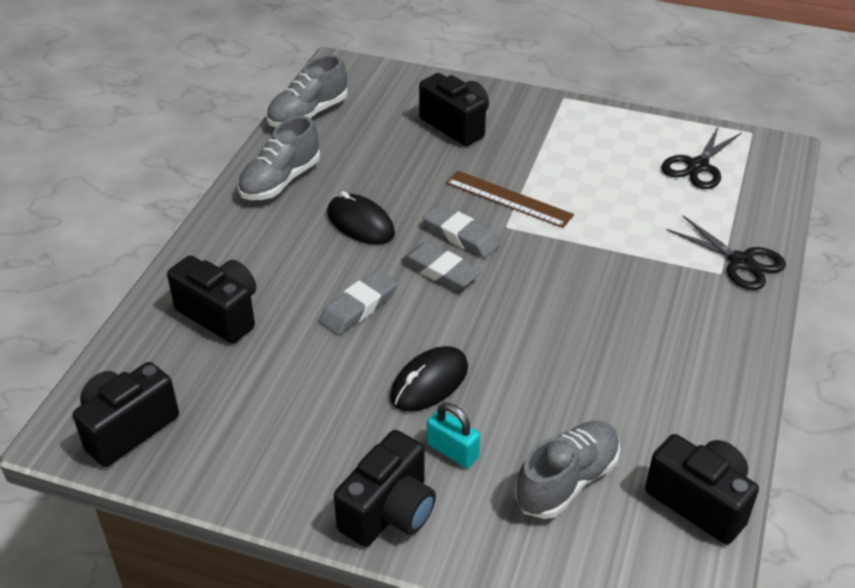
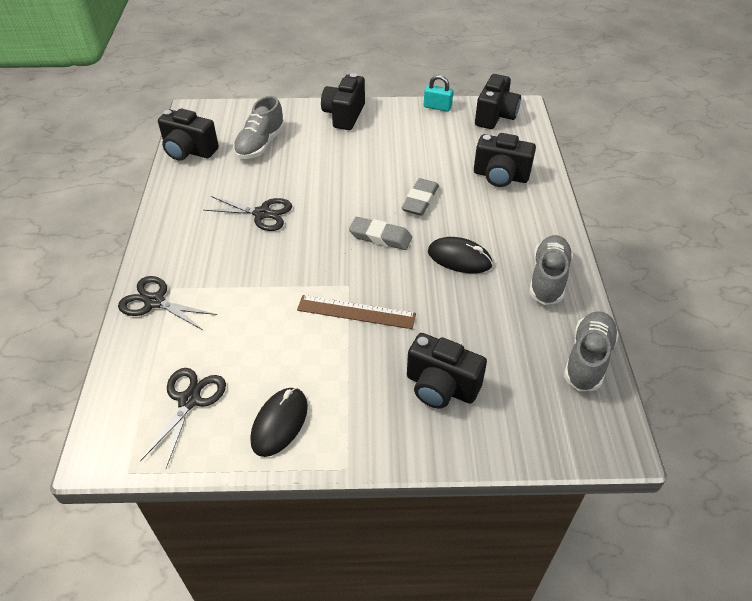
camera: 160 degrees right, 5 degrees up
(429, 382) = (353, 170): black mouse -> black mouse (279, 423)
(452, 451) = (325, 143): turquoise padlock -> turquoise padlock (437, 107)
(461, 236) = (379, 268): grey eraser -> none
(590, 344) = (262, 213): none -> black scissors

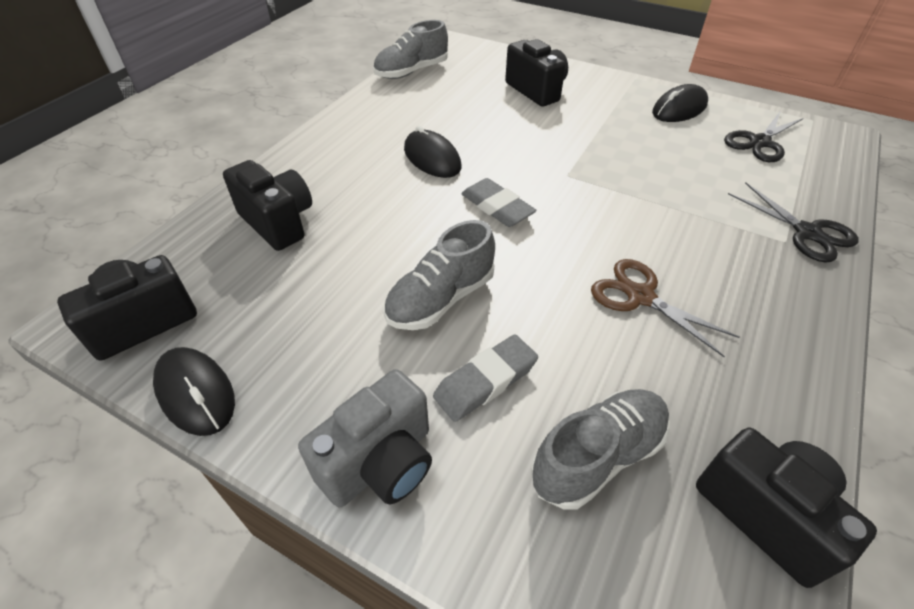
camera: 150 degrees left, 0 degrees up
(262, 213) = (640, 296): black scissors -> brown scissors
(344, 115) = (380, 463): black camera -> grey camera
(356, 312) = (573, 152): brown ruler -> none
(420, 200) = (410, 231): grey eraser -> grey eraser (485, 381)
(437, 107) = (195, 393): turquoise padlock -> black mouse
(548, 279) = (372, 118): grey shoe -> grey shoe (441, 299)

